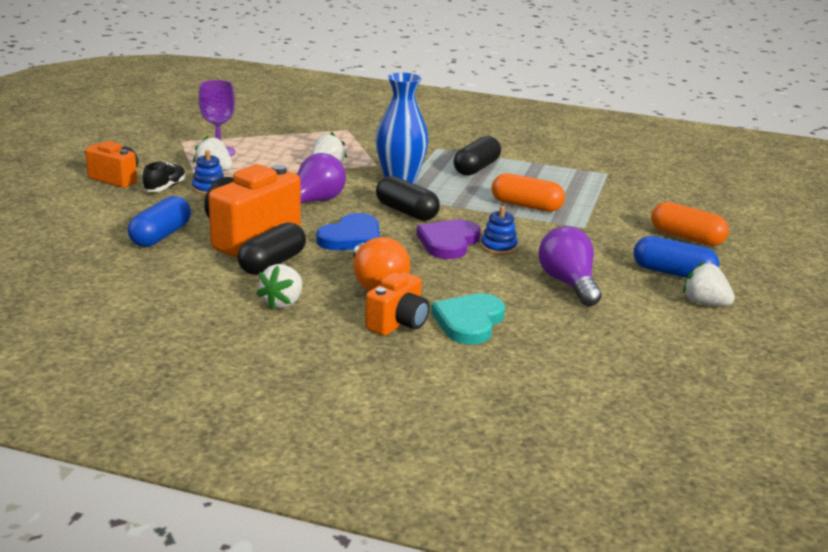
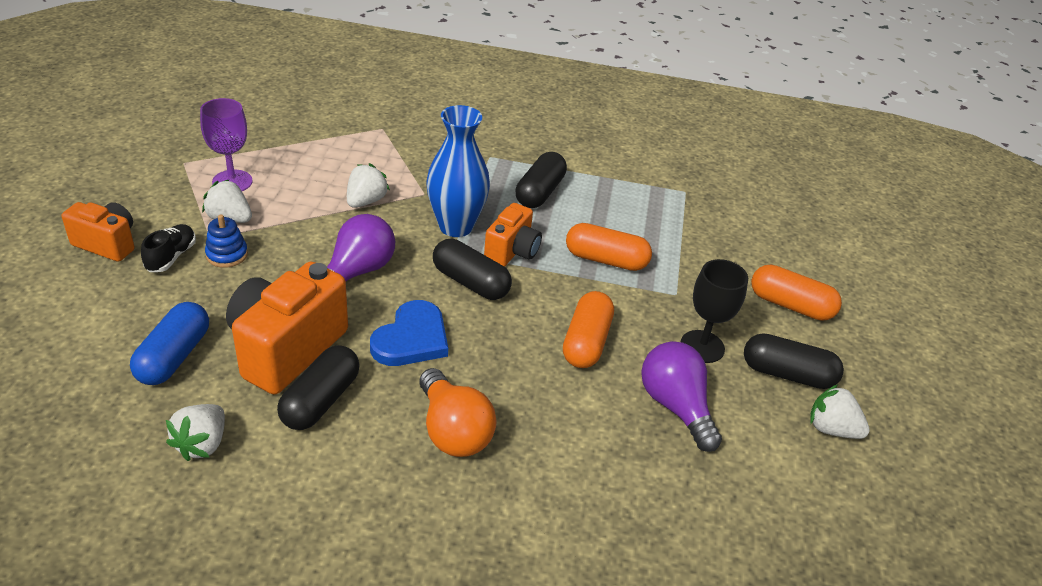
camera: 10 degrees left, 15 degrees up
(283, 303) = (342, 482): white strawberry -> white strawberry (202, 444)
(398, 324) = (489, 510): orange camera -> orange camera (512, 251)
(448, 242) = (527, 338): purple heart -> none
(469, 322) = (573, 496): turquoise heart -> none
(498, 247) = (586, 342): blue stacking toy -> orange capsule
(600, 255) = (702, 346): none -> black goblet
(673, 273) = (787, 374): blue capsule -> black capsule

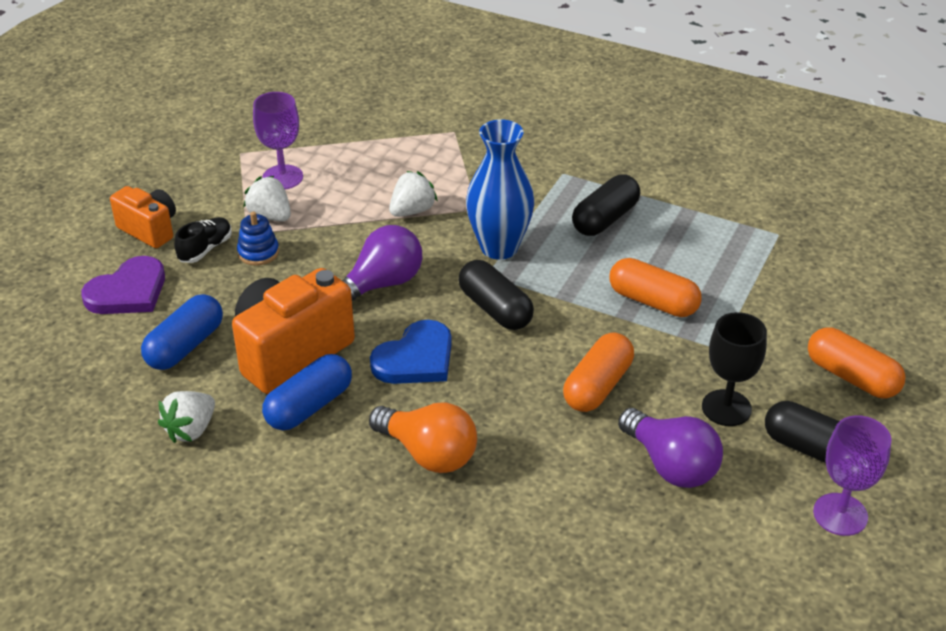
camera: 20 degrees right, 0 degrees up
(98, 308) = (128, 292): none -> purple heart
(320, 400) = (309, 406): black capsule -> blue capsule
(453, 430) = (428, 453): orange light bulb -> orange light bulb turned 45 degrees counterclockwise
(512, 251) = (551, 281): orange camera -> none
(675, 406) = (670, 465): purple light bulb -> purple light bulb turned 150 degrees clockwise
(831, 429) = (840, 514): white strawberry -> purple goblet

